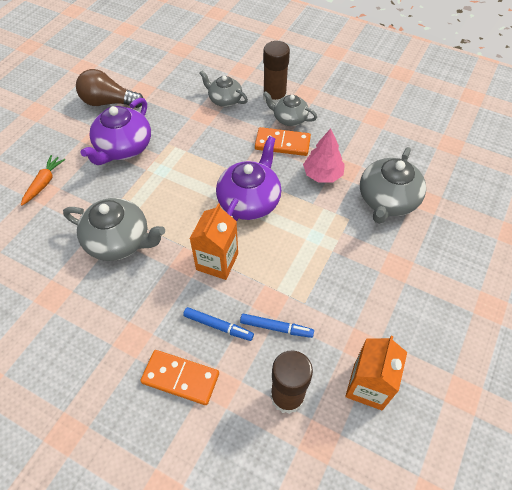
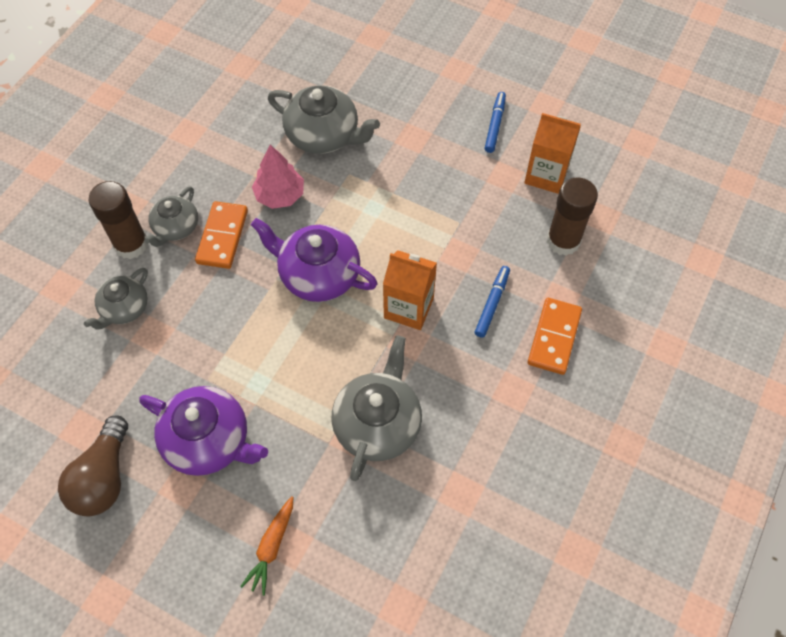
camera: 90 degrees left, 5 degrees up
(44, 183) = (272, 547): orange carrot -> orange carrot turned 90 degrees counterclockwise
(276, 328) = (490, 249): blue marker -> blue marker (495, 125)

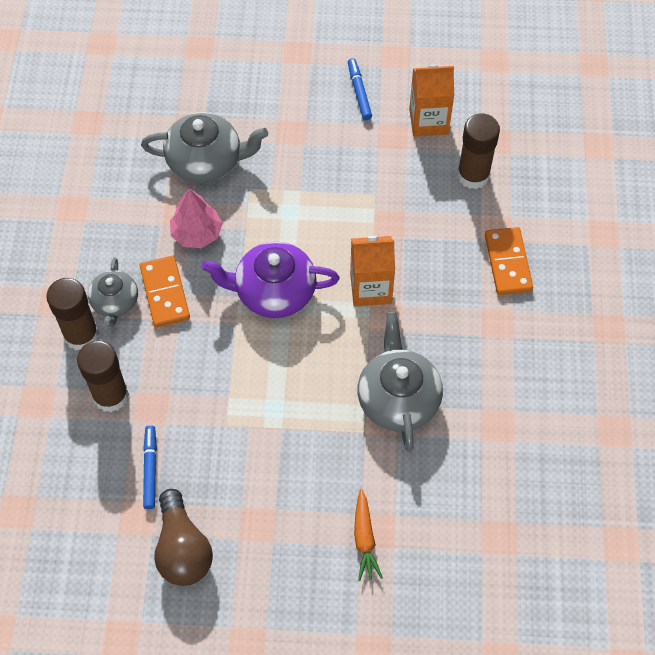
camera: 25 degrees left, 0 degrees up
(124, 308) = (111, 395): grey teapot -> brown glue stick
(209, 441) = (259, 477): purple teapot -> none
(492, 304) = (441, 255): blue marker -> blue marker (150, 469)

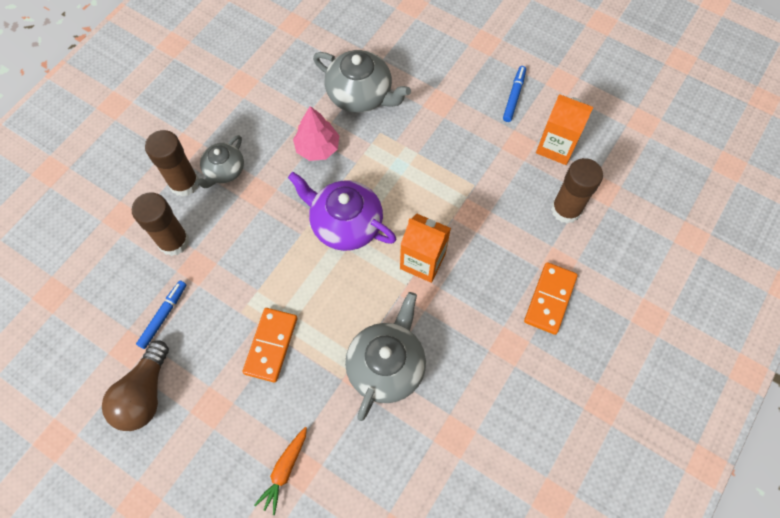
camera: 30 degrees right, 5 degrees up
(165, 293) = (264, 182): orange domino -> orange domino (271, 345)

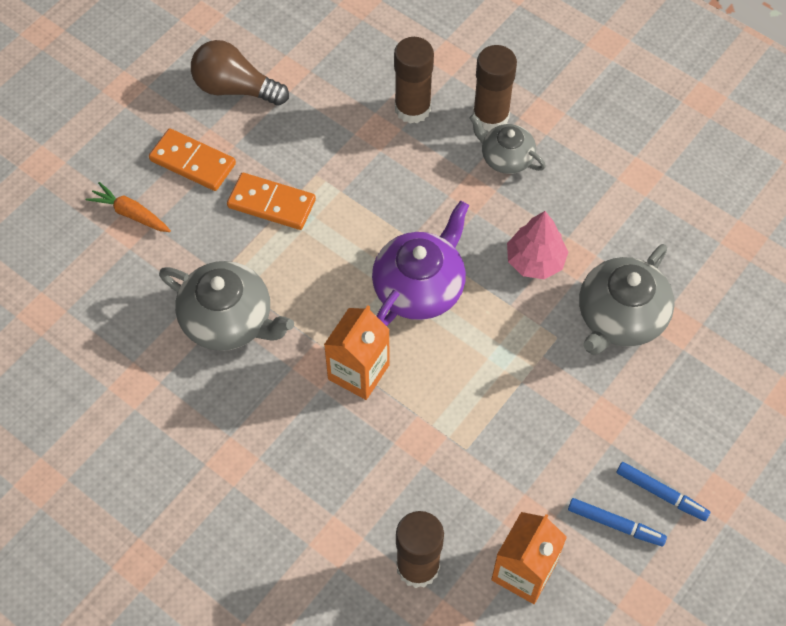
camera: 95 degrees right, 5 degrees down
(163, 316) = (321, 102): blue marker -> blue marker (661, 494)
(550, 299) = (287, 521): orange domino -> orange domino (192, 162)

